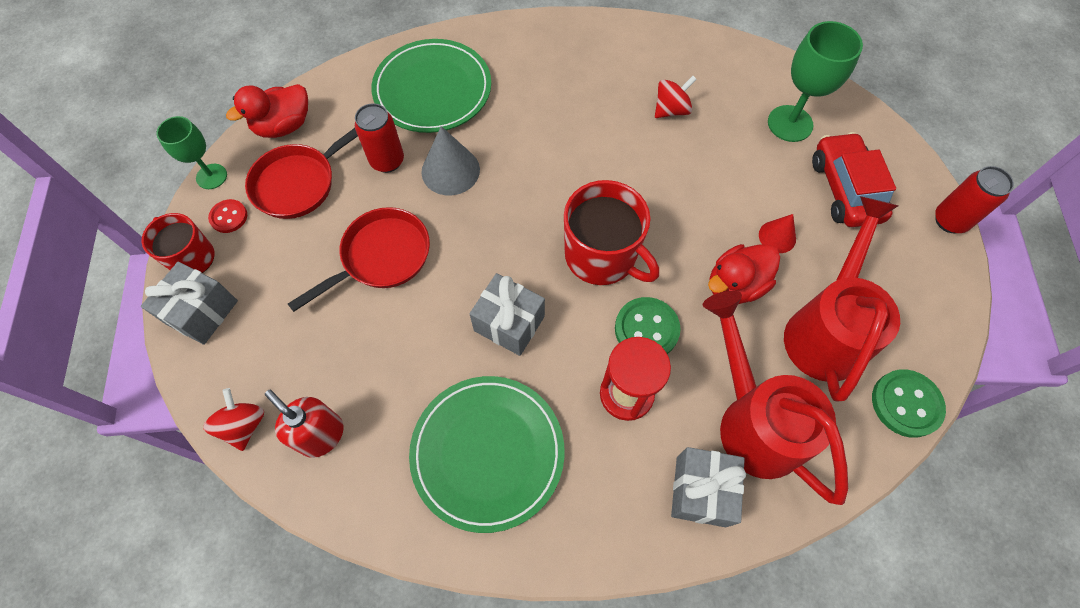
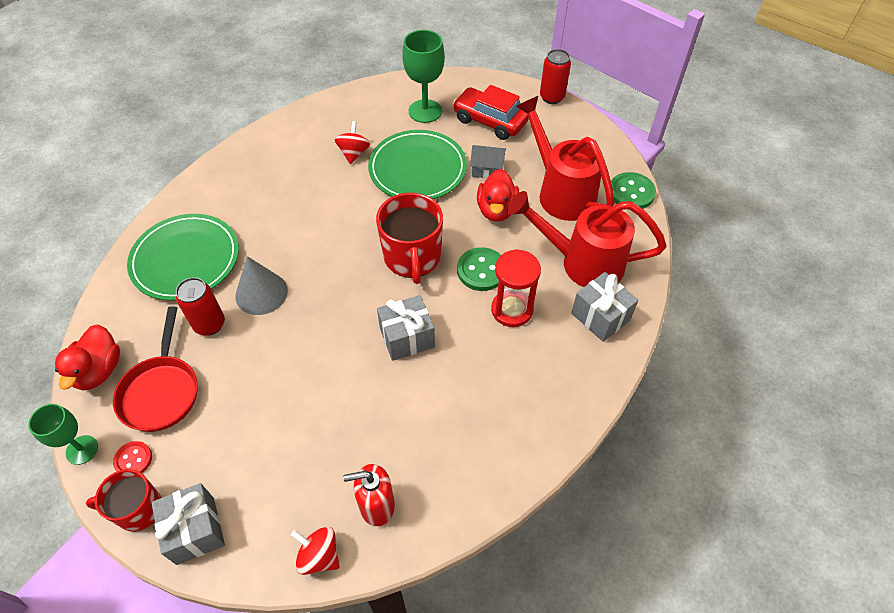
camera: 50 degrees left, 10 degrees down
(381, 257) = (281, 378): red pan -> none
(487, 452) = (481, 410): green plate -> green plate (417, 169)
(601, 256) = (412, 257): red mug -> red mug turned 90 degrees clockwise
(777, 237) = (487, 170): red cone -> grey house

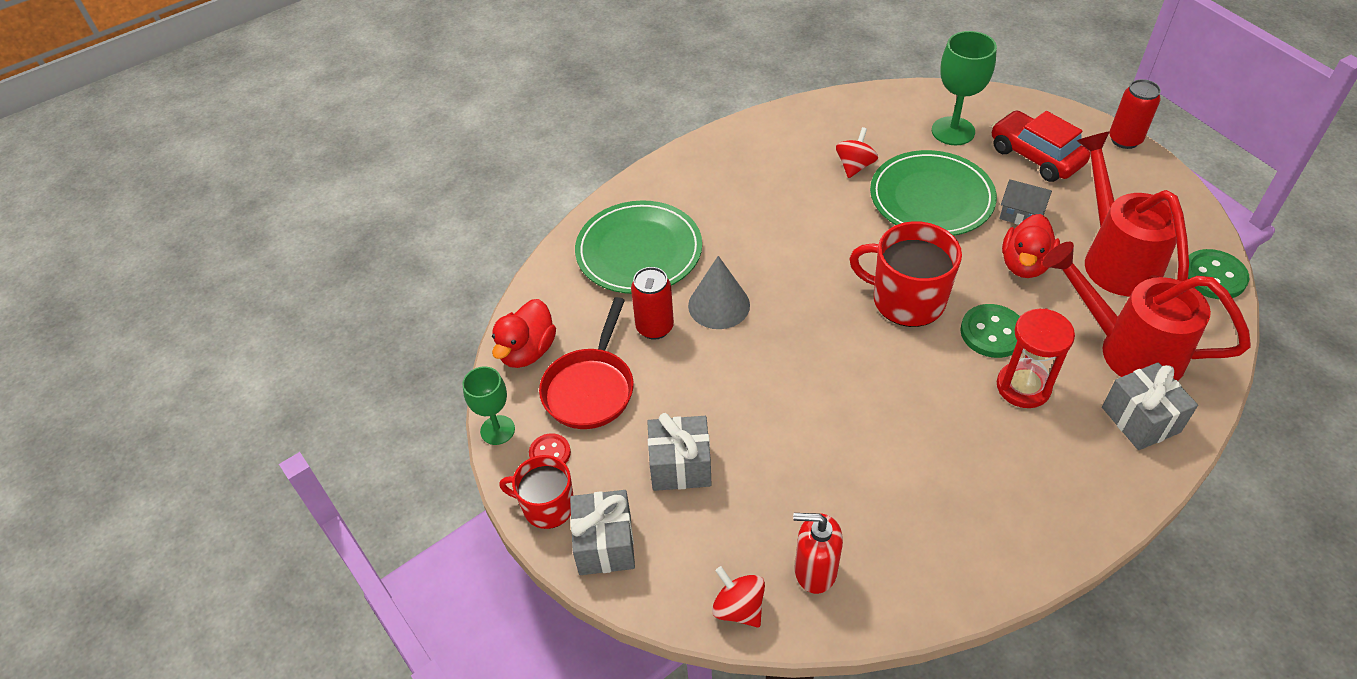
camera: 20 degrees right, 5 degrees down
(407, 338) = (884, 391): grey gift -> grey gift (680, 466)
(412, 257) = (906, 300): red mug -> red mug turned 105 degrees clockwise

